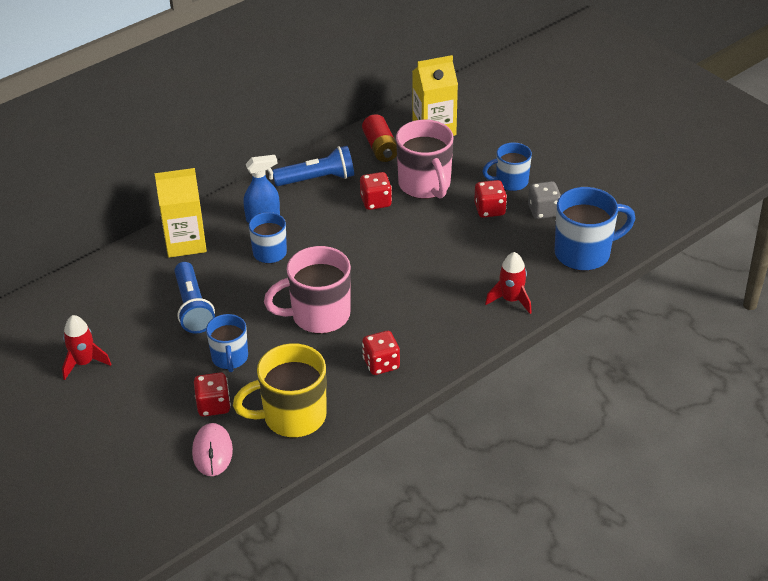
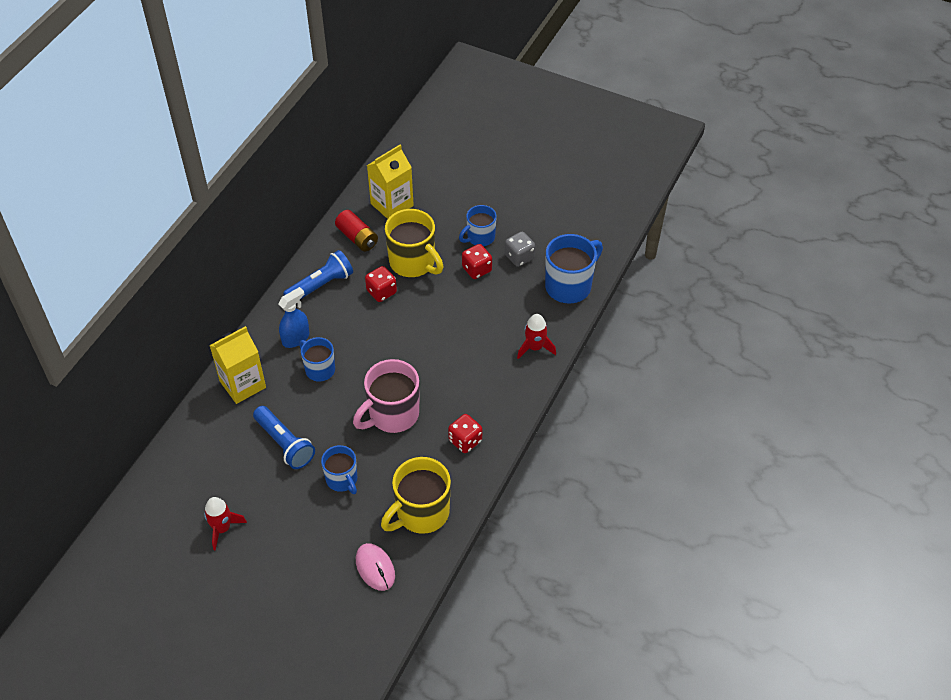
camera: 25 degrees left, 10 degrees up
(213, 405) = (353, 527): red dice -> none
(425, 185) = (413, 263): pink mug -> yellow mug

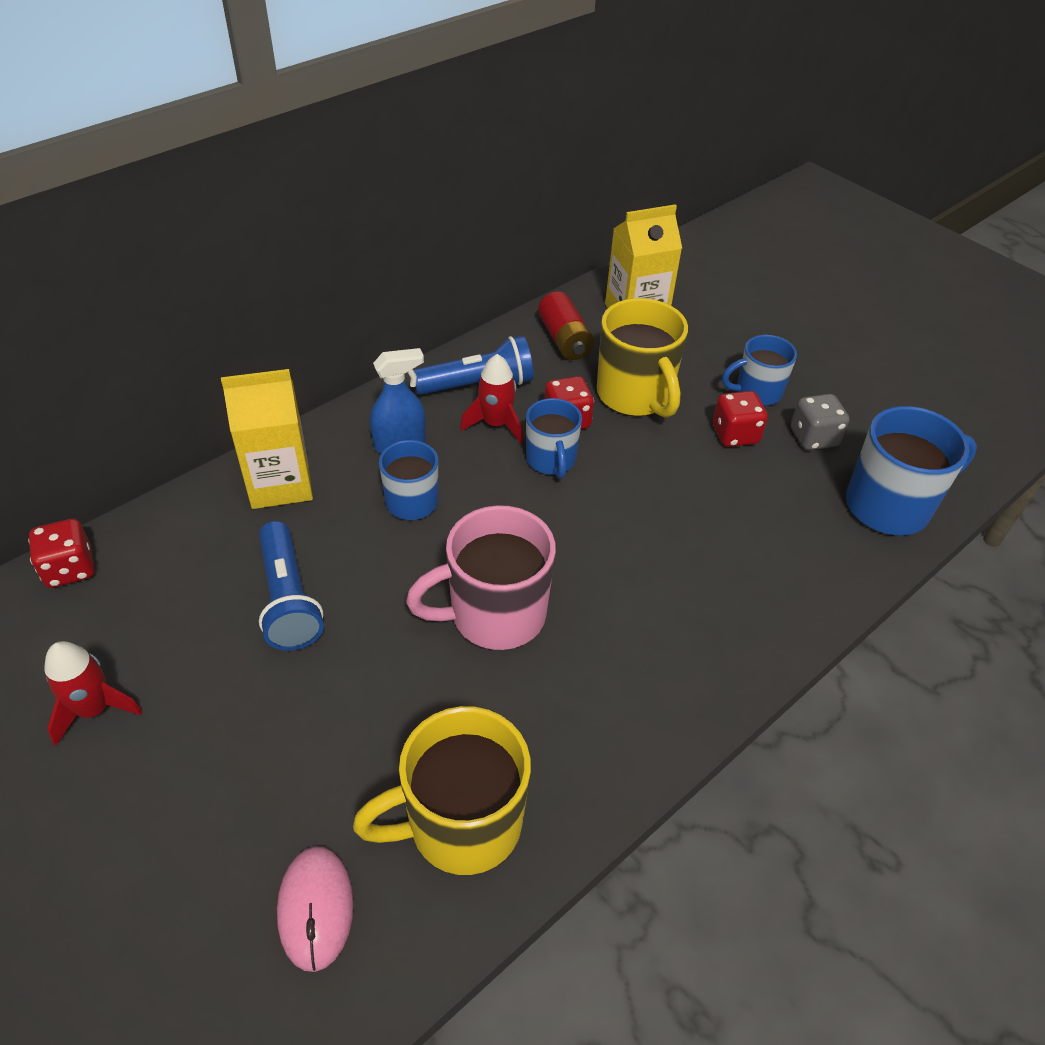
camera: 20 degrees right, 5 degrees down
(342, 480) = (349, 699): blue mug -> blue mug (551, 460)
(465, 441) = (606, 710): red dice -> red dice (70, 569)
(535, 347) = (797, 586): red rocket -> red rocket (496, 424)

